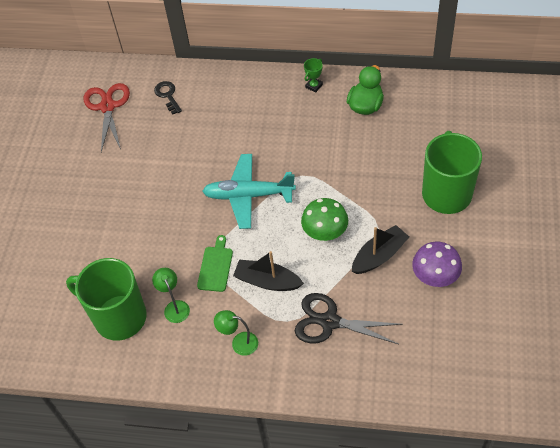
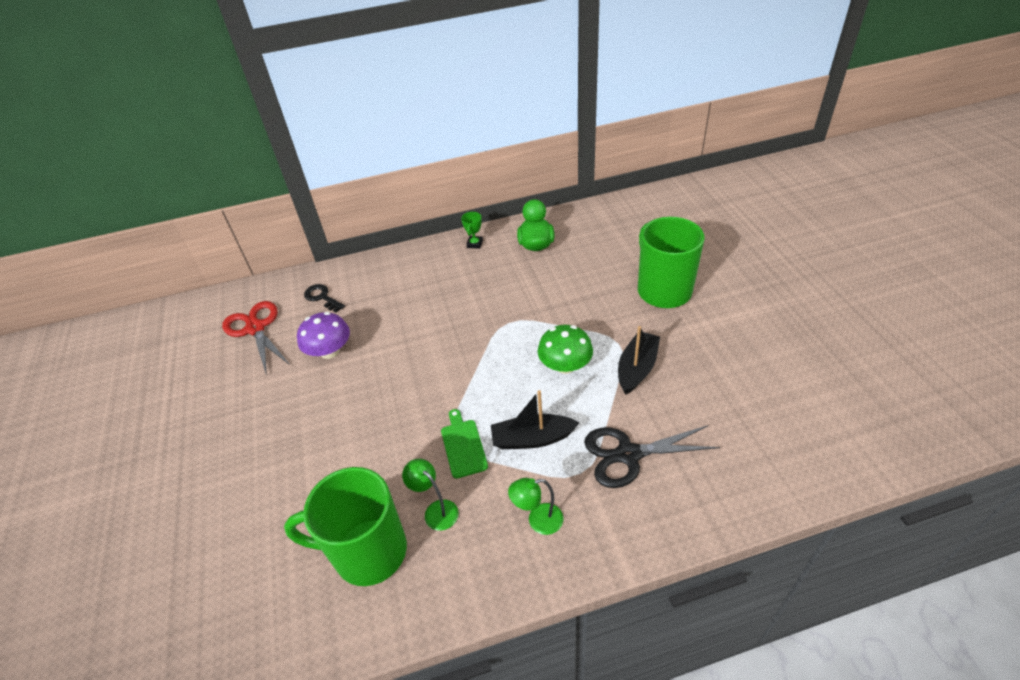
camera: 25 degrees left, 10 degrees down
(248, 195) = (461, 360): turquoise plane -> none
(435, 275) = (705, 366): purple mushroom -> purple mushroom (329, 351)

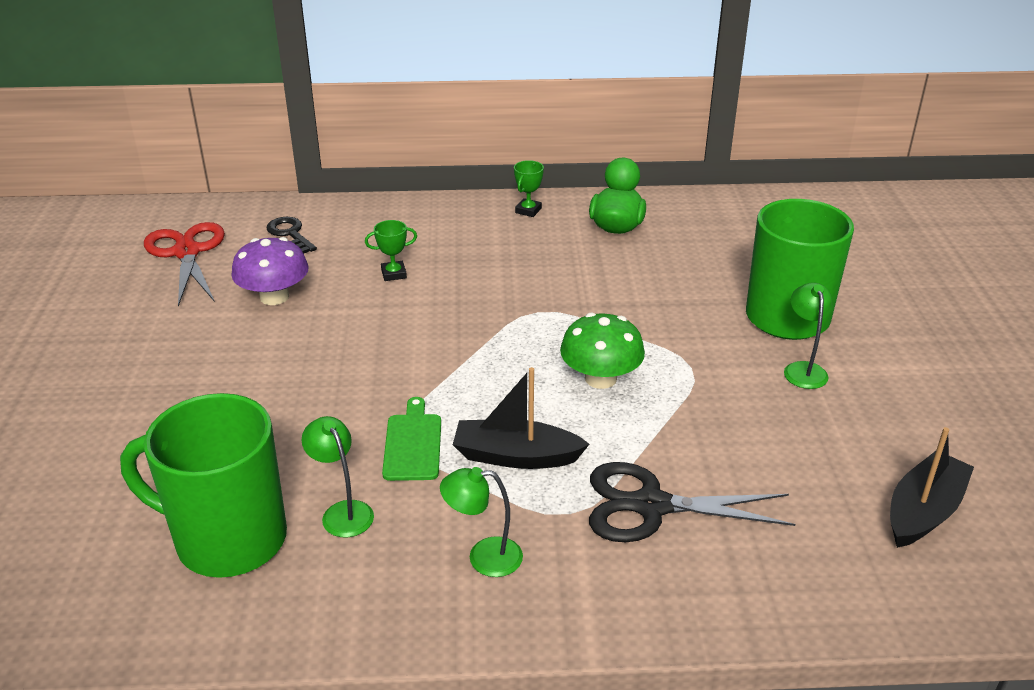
camera: 10 degrees right, 10 degrees down
(403, 314) = (393, 274): none -> green trophy
(637, 368) = (707, 403): black boat -> black boat (923, 511)
(686, 329) = (803, 369): none -> green lamp

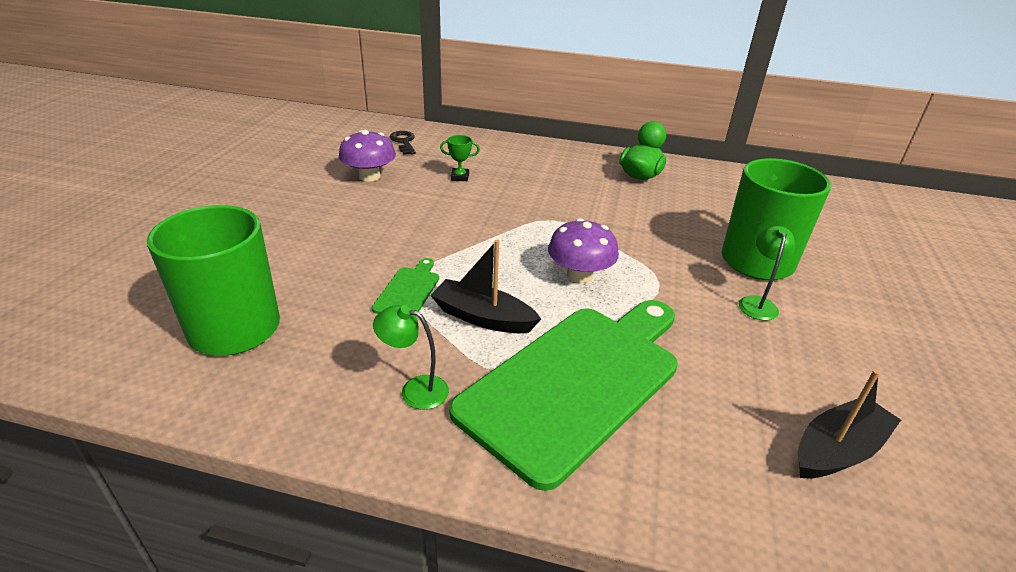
camera: 15 degrees right, 0 degrees up
(186, 252) = (330, 141): red scissors -> none
(343, 512) = (327, 328): green lamp -> none
(528, 210) = (578, 155): green trophy -> none
(600, 378) = (579, 275): green mushroom -> purple mushroom
(650, 506) = (576, 382): black scissors -> green cutting board

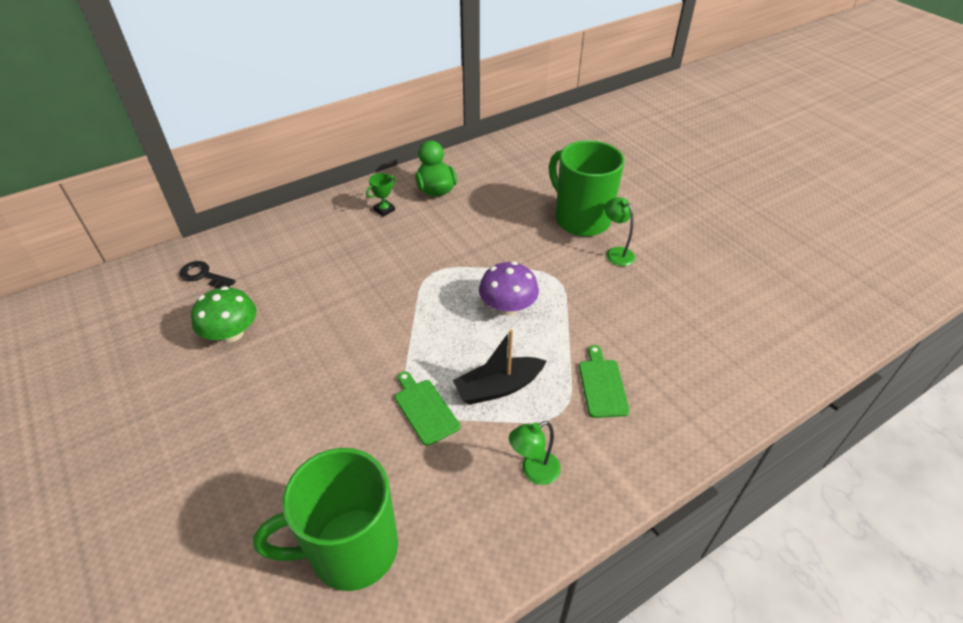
camera: 45 degrees left, 10 degrees up
(369, 176) = (231, 333): purple mushroom -> green mushroom
(460, 177) = (310, 280): green trophy -> green trophy (384, 210)
(576, 382) = (602, 385): green cutting board -> green cutting board, size x0.41
(837, 450) = (740, 320): black boat -> none

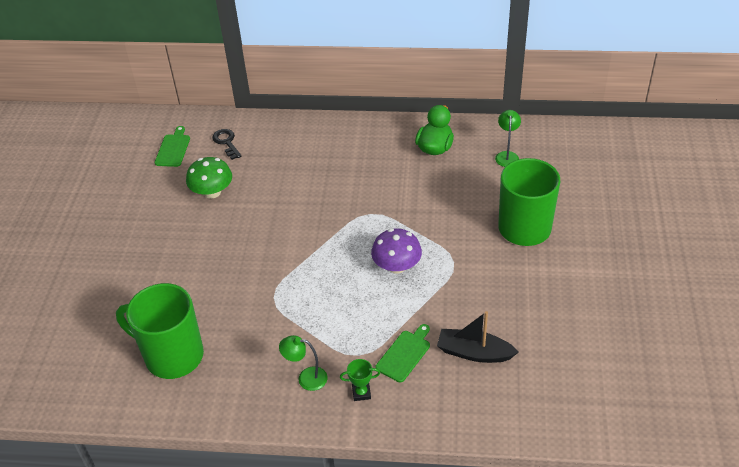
camera: 40 degrees right, 0 degrees up
(384, 210) = (382, 147): green trophy -> green trophy (361, 393)
(425, 409) = (279, 303): green cutting board -> green cutting board (173, 149)
(498, 387) = (336, 316): black boat -> black boat (474, 353)
(616, 253) = (522, 268): green lamp -> green lamp (507, 155)

